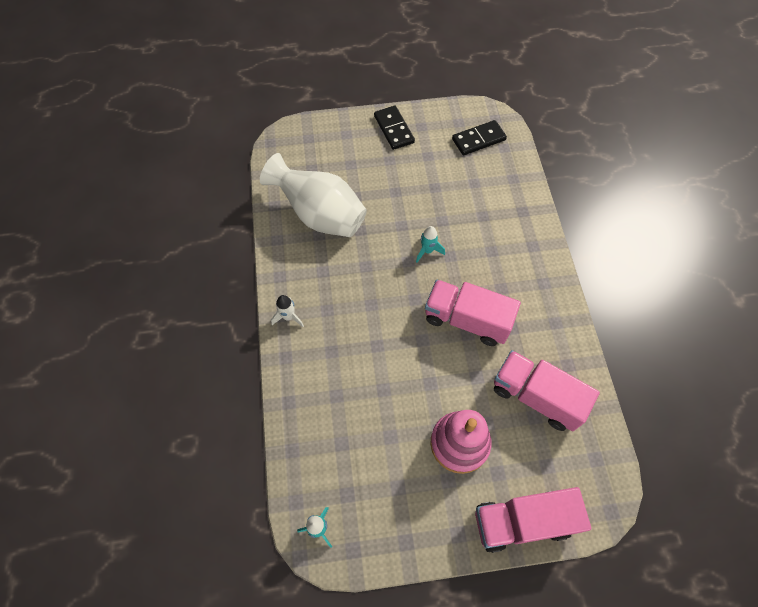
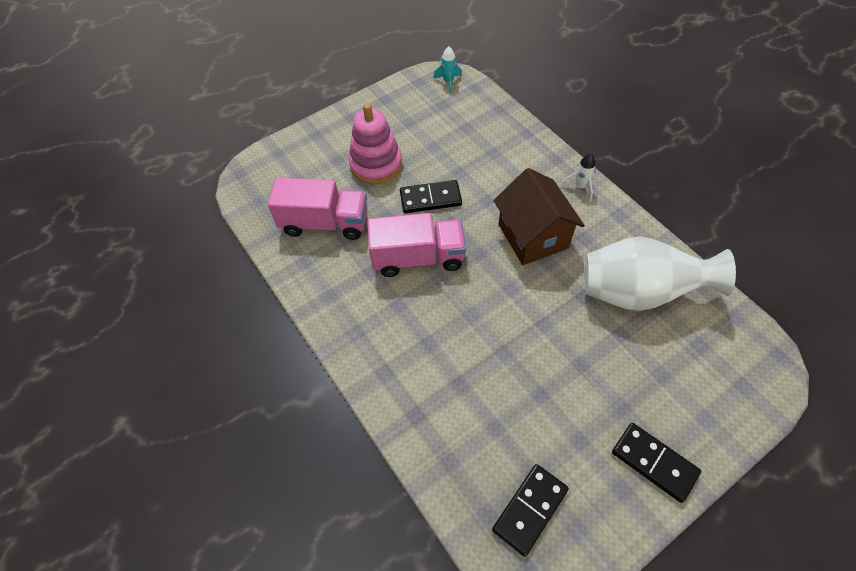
camera: 155 degrees right, 5 degrees down
(362, 293) = (532, 236): none -> brown house
(426, 373) = (430, 199): none -> black domino
(427, 251) = (497, 308): turquoise rocket -> none
(522, 521) = (307, 141): pink truck -> none

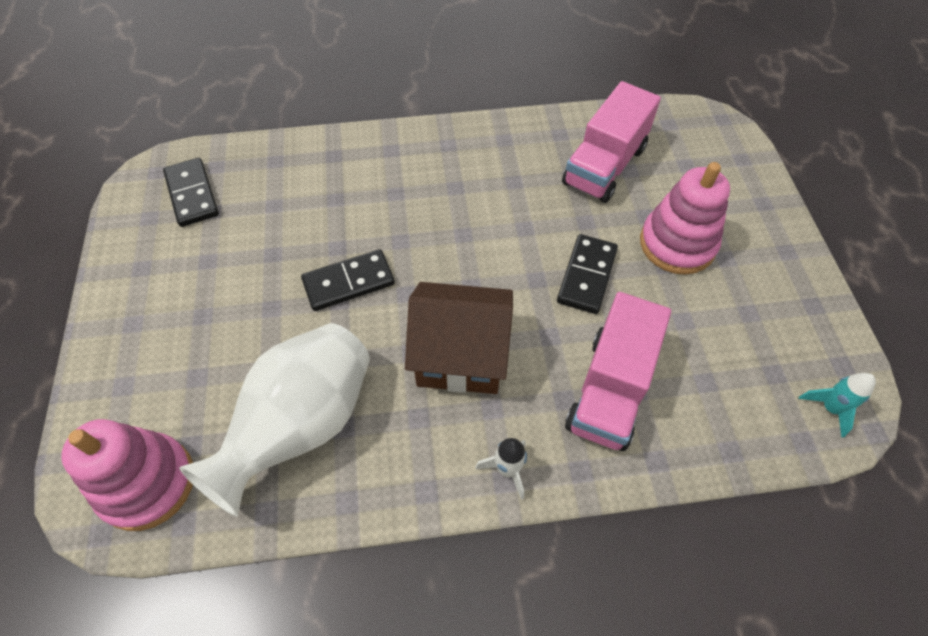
camera: 115 degrees right, 0 degrees up
(418, 258) = (504, 227): pink truck -> pink truck (610, 389)
(654, 462) = (135, 308): black domino -> black domino (348, 282)
(737, 351) = (147, 483): none -> pink stacking toy

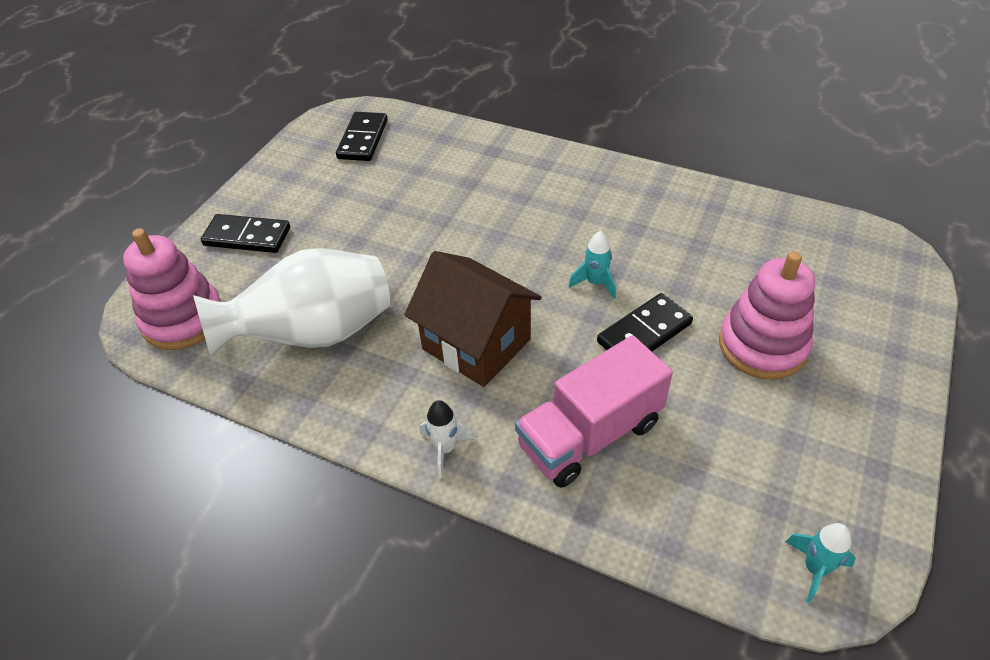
camera: 35 degrees right, 10 degrees down
(348, 282) = (430, 248): black domino -> black domino (247, 236)
(517, 249) = (595, 283): none -> turquoise rocket
(604, 166) = (739, 249): pink truck -> none

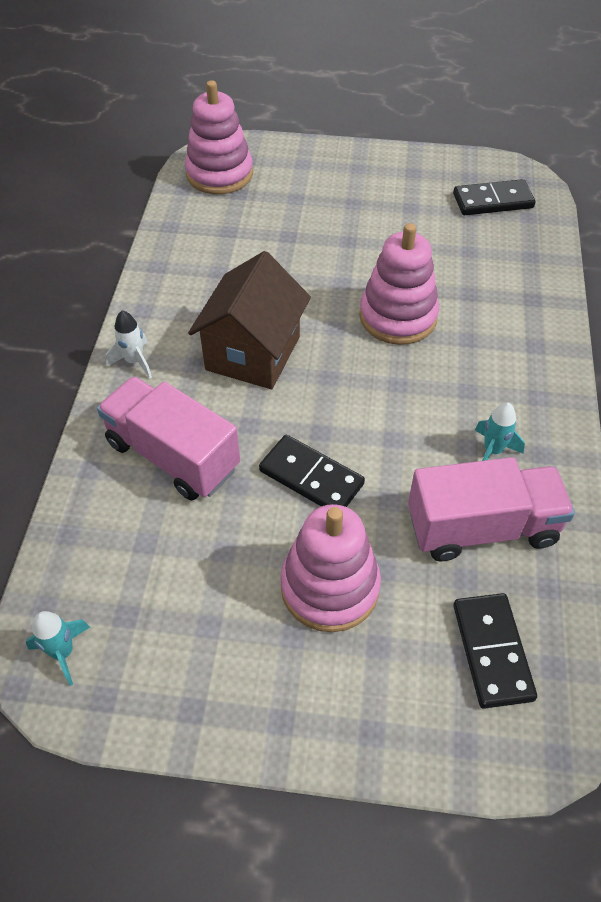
camera: 70 degrees right, 5 degrees up
(247, 236) = (323, 174): black domino -> black domino (492, 651)
(314, 334) = (229, 249): white vase -> none
(475, 232) = (398, 317): none -> pink stacking toy
(595, 283) = (365, 425): turquoise rocket -> turquoise rocket (492, 451)
(719, 241) = (482, 528): none -> pink truck

